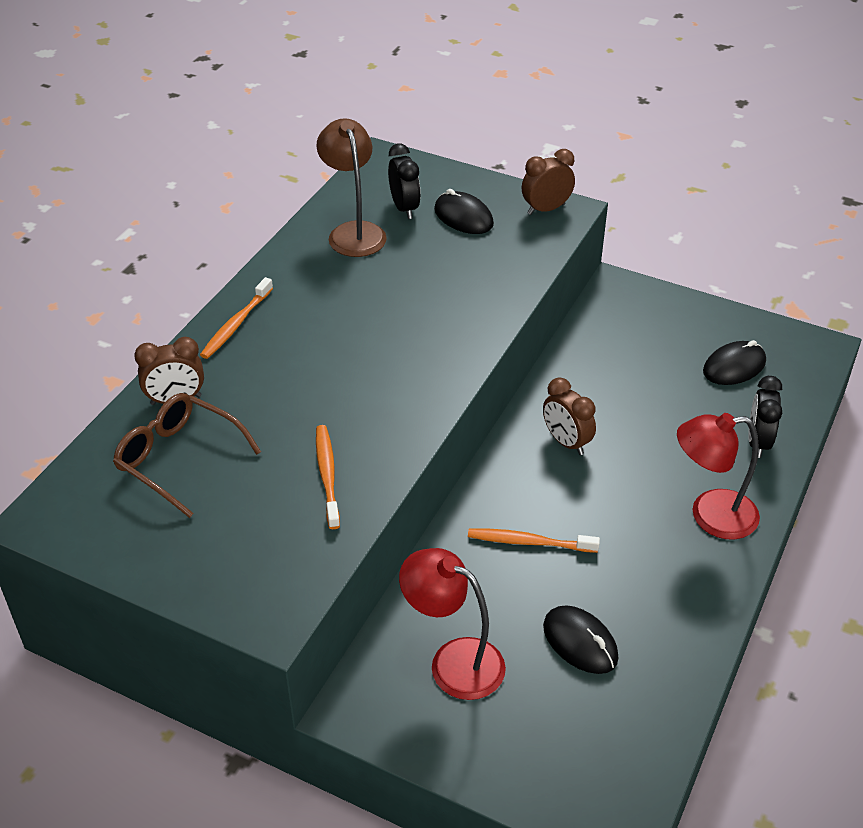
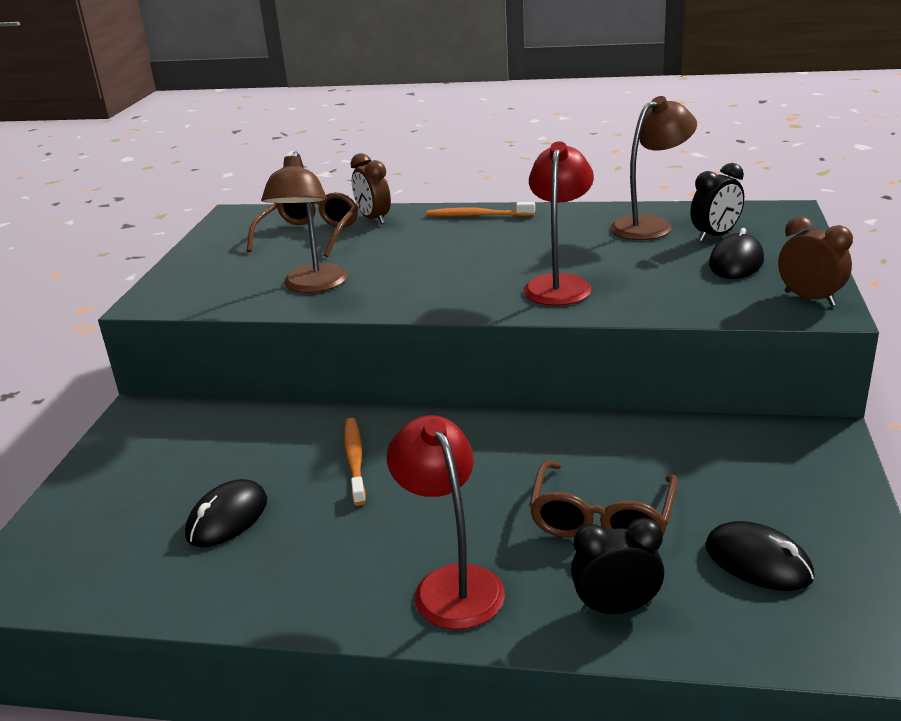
camera: 75 degrees right, 15 degrees down
(327, 475) = (313, 286): orange toothbrush -> brown lamp
(453, 661) = (193, 449): red lamp -> red lamp (559, 284)
(566, 442) = (515, 453): brown clock -> none
(666, 420) = (602, 518): none -> brown glasses

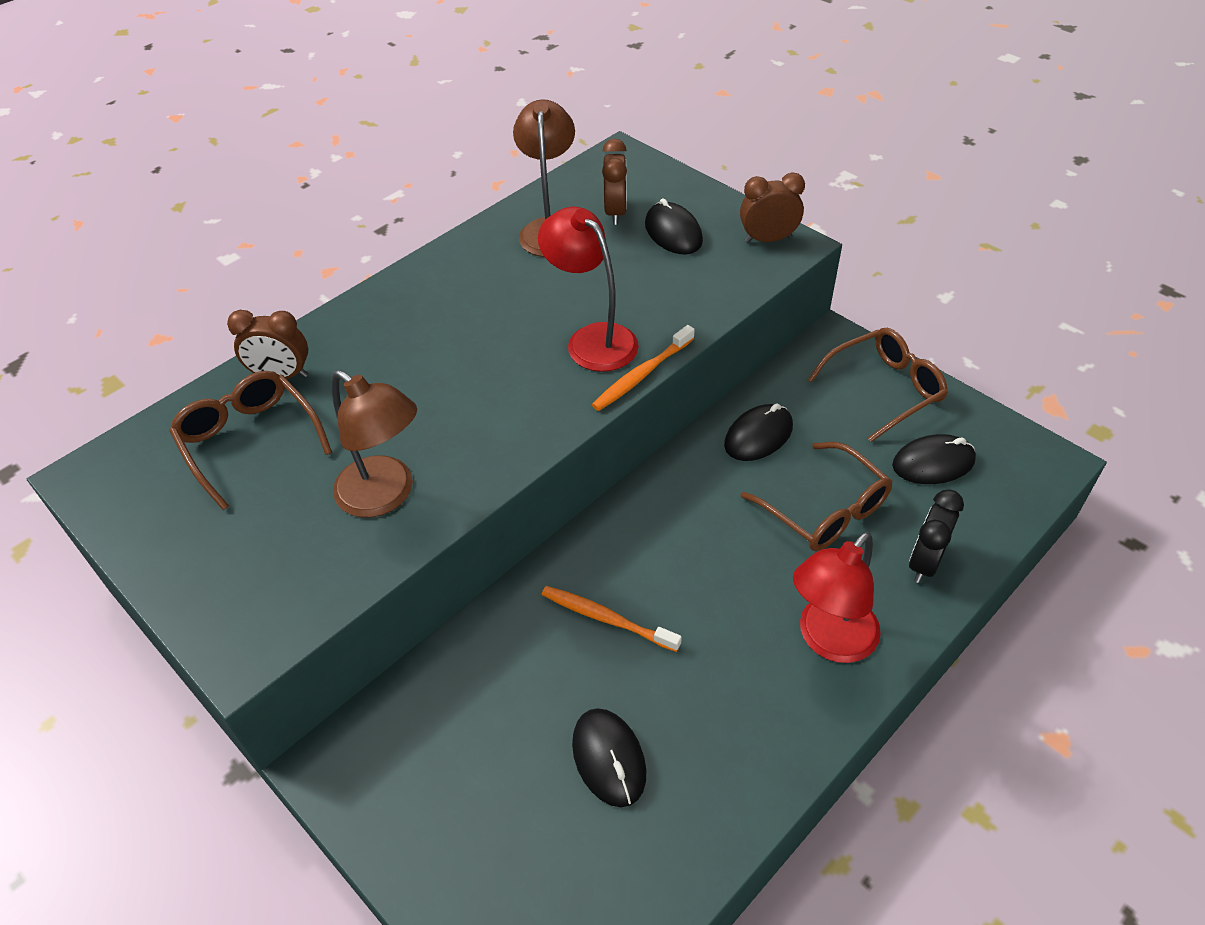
camera: 55 degrees left, 20 degrees up
(451, 583) = (829, 640): red lamp -> red lamp turned 60 degrees counterclockwise
(477, 215) = (382, 306): orange toothbrush -> orange toothbrush (642, 375)
(638, 446) = (758, 436): none -> black mouse
(715, 236) = (615, 212): black clock -> brown clock
(810, 490) = (884, 389): none -> brown glasses

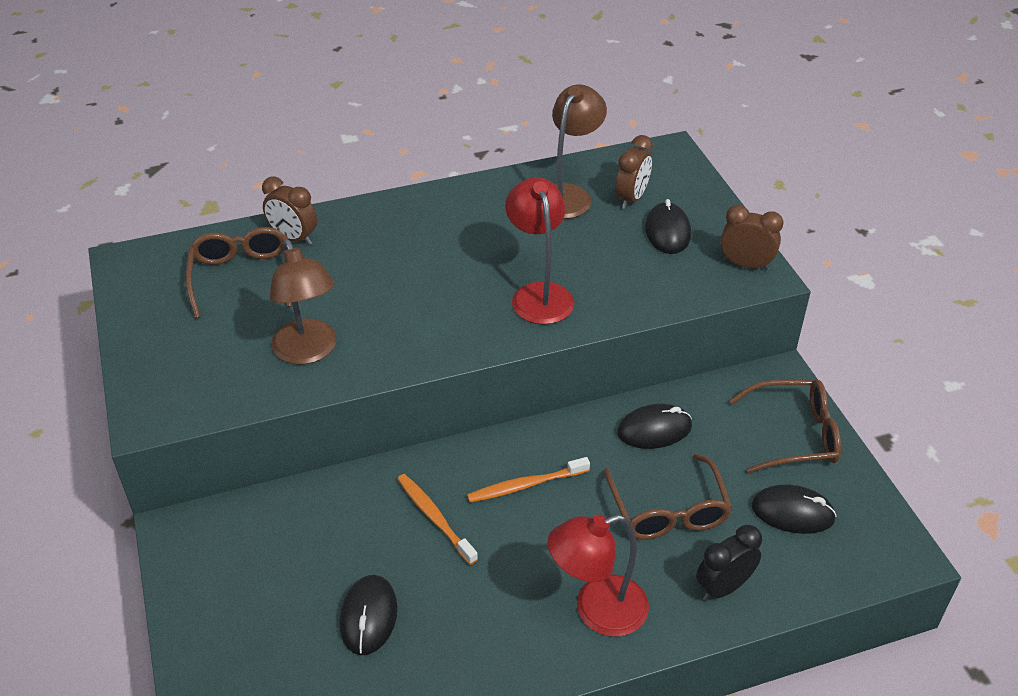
camera: 25 degrees right, 5 degrees down
(642, 375) = (558, 336): orange toothbrush -> orange toothbrush (525, 485)

